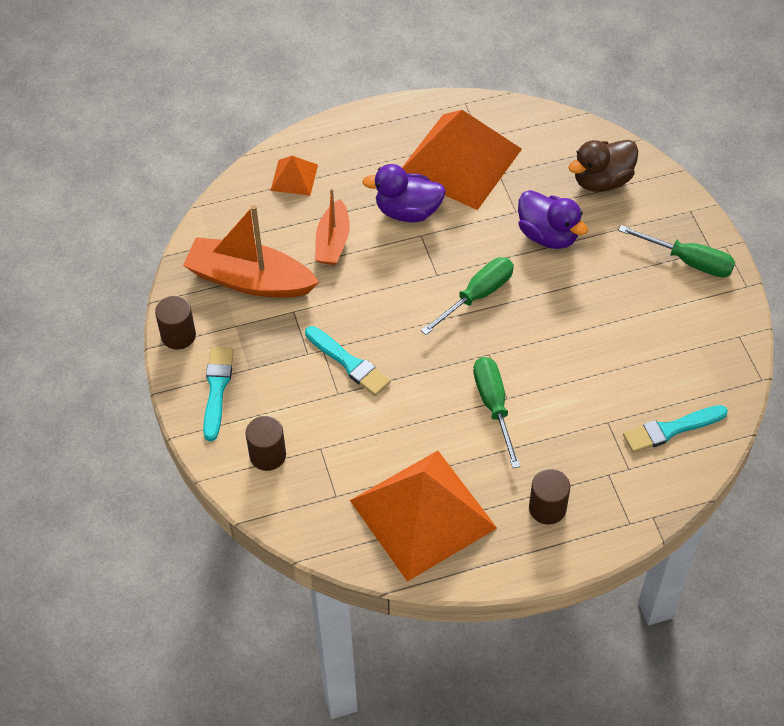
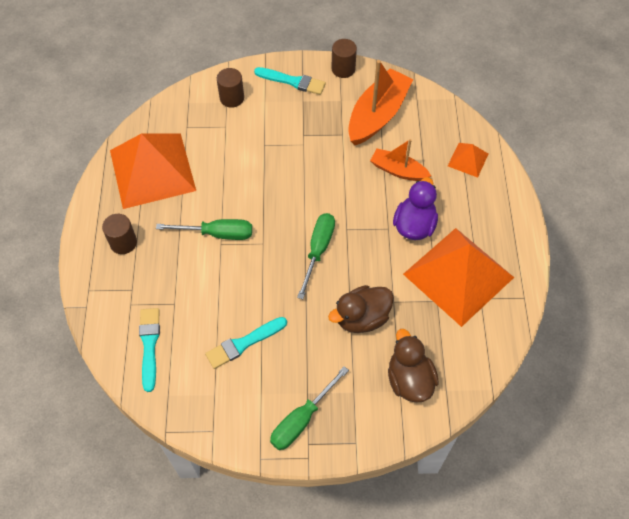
camera: 105 degrees right, 5 degrees up
(349, 363) = (286, 156): turquoise brush -> turquoise brush (244, 343)
(477, 295) = (318, 250): green screwdriver -> green screwdriver turned 135 degrees counterclockwise
(548, 235) = (362, 318): purple duck -> brown duck

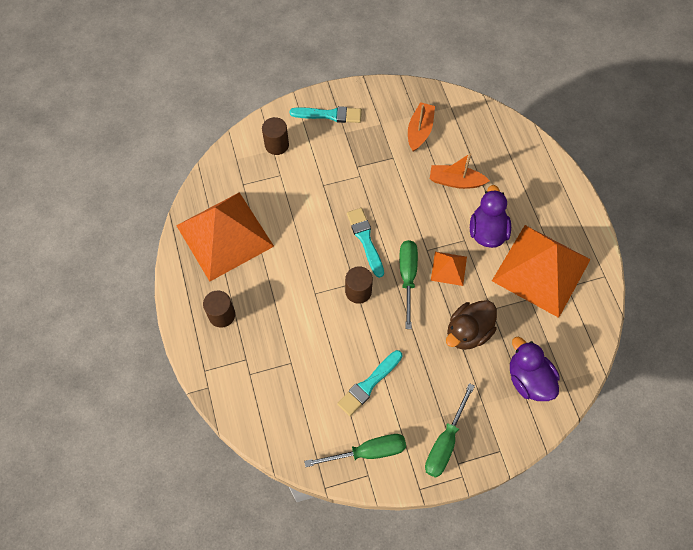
camera: 15 degrees left, 5 degrees up
(149, 345) = (281, 409): turquoise brush -> turquoise brush (365, 240)
(217, 233) = (308, 284): green screwdriver -> green screwdriver (368, 452)
(343, 69) = (373, 91): brown cylinder -> brown cylinder (358, 291)
(377, 115) = (419, 131): orange boat -> orange boat, size x0.60
(409, 379) = (528, 379): brown duck -> purple duck
(468, 159) = (515, 156): orange pyramid -> orange pyramid (449, 268)

